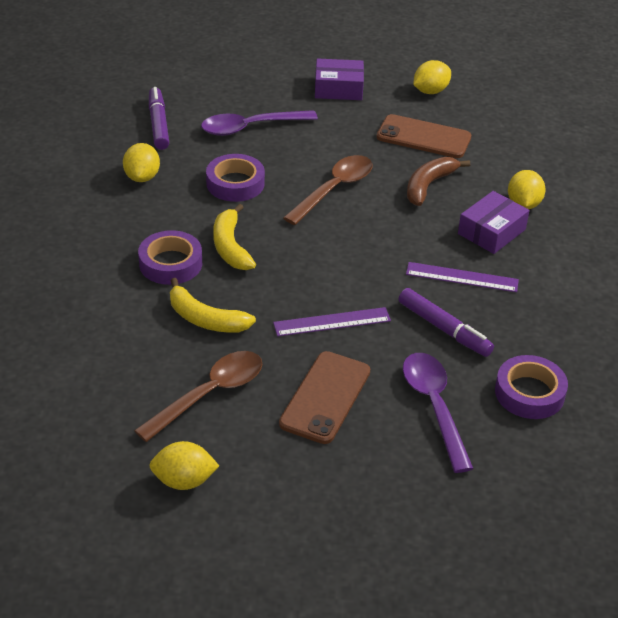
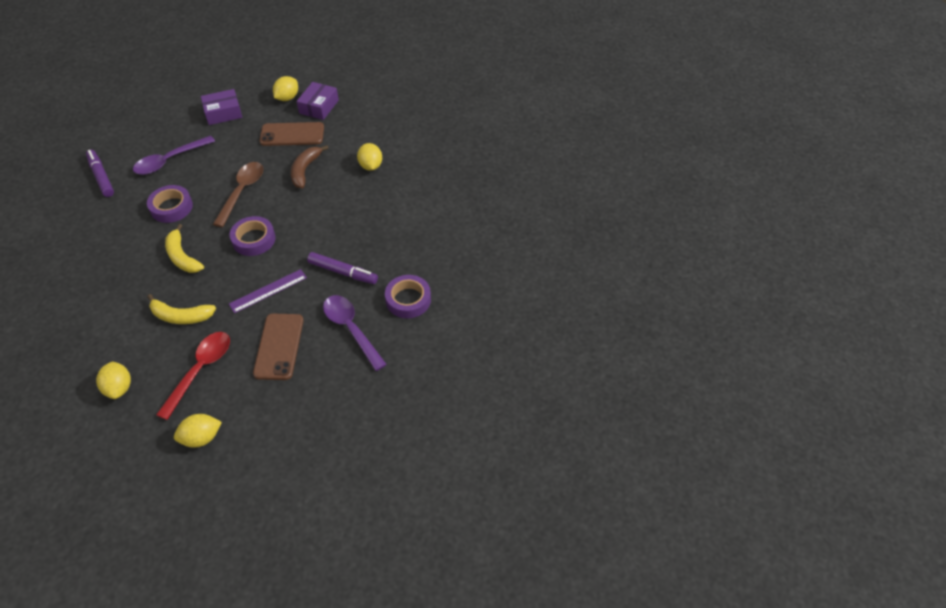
camera: 20 degrees left, 10 degrees up
(142, 177) = (102, 222): yellow lemon -> yellow lemon (119, 388)
(170, 263) = (143, 282): purple tape -> purple tape (254, 239)
(209, 394) = (200, 371): brown spoon -> red spoon
(462, 277) = (345, 231): purple ruler -> none
(491, 231) = (355, 192): purple box -> purple box (319, 107)

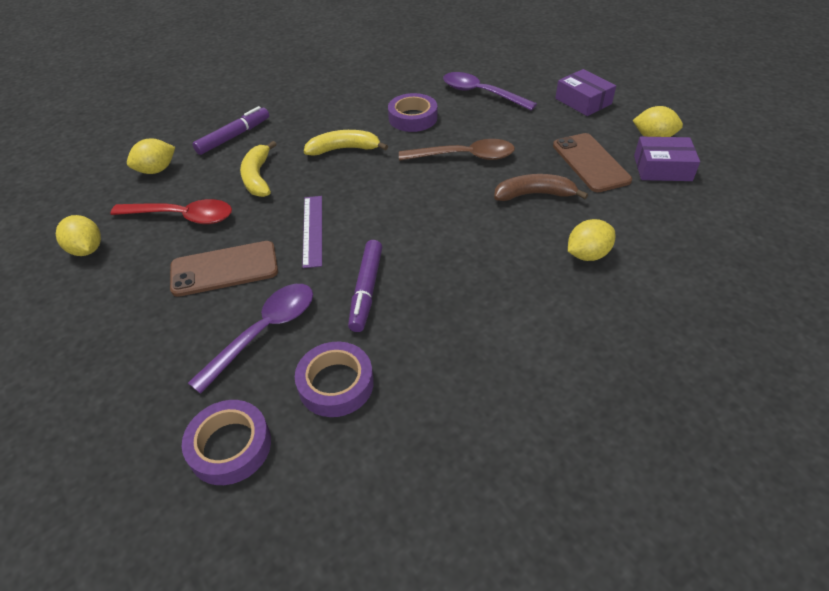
camera: 75 degrees right, 5 degrees down
(101, 177) = (432, 65): purple marker -> purple marker (234, 136)
(182, 257) = (344, 149): yellow banana -> yellow banana turned 45 degrees clockwise
(254, 239) = (391, 191): purple tape -> purple tape (230, 446)
(268, 291) = (312, 230): purple ruler -> purple ruler turned 45 degrees clockwise

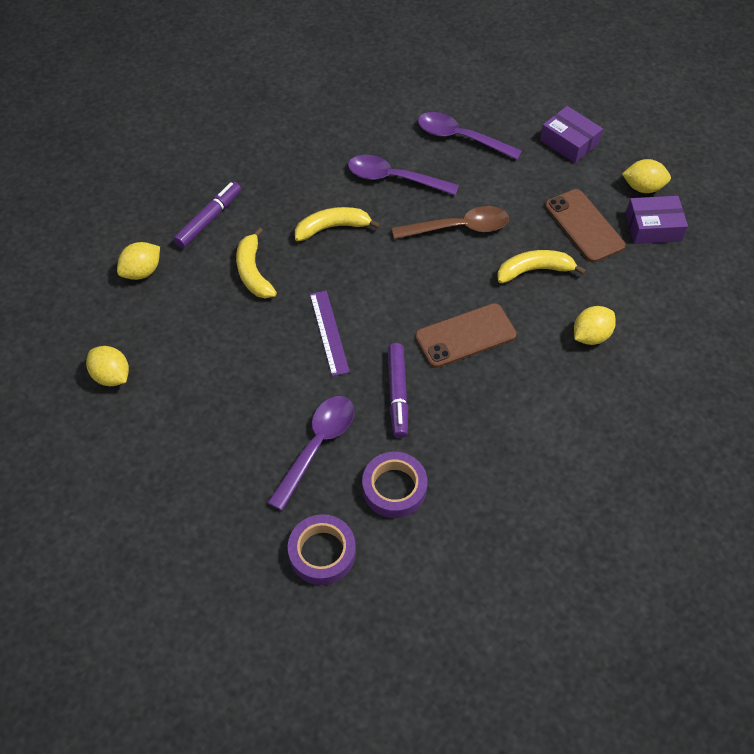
camera: 10 degrees left, 10 degrees up
(182, 217) = (192, 328): red spoon -> none
(224, 269) = (257, 384): brown phone -> brown phone (465, 336)
(412, 118) = (394, 179): purple tape -> purple spoon
(534, 194) = (534, 270): brown banana -> yellow banana

